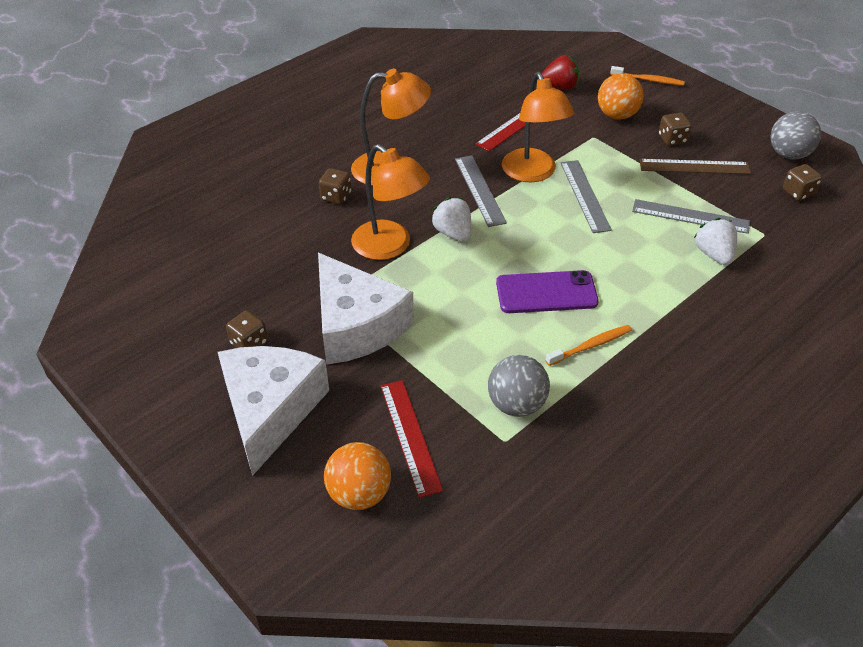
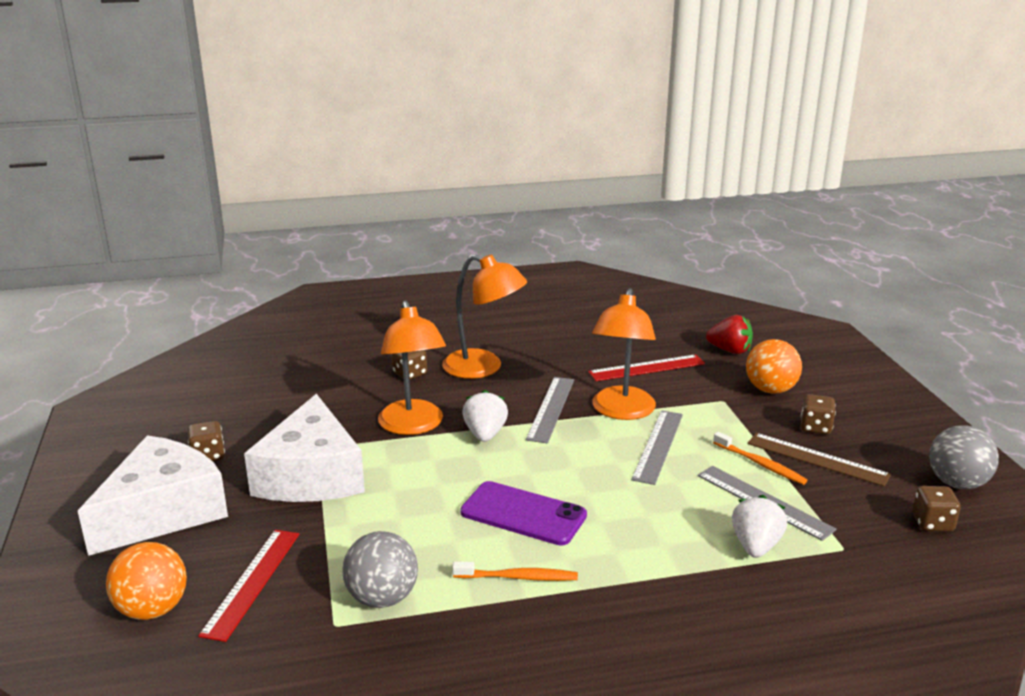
camera: 30 degrees right, 20 degrees down
(648, 80) = (840, 370): orange toothbrush -> orange toothbrush (760, 464)

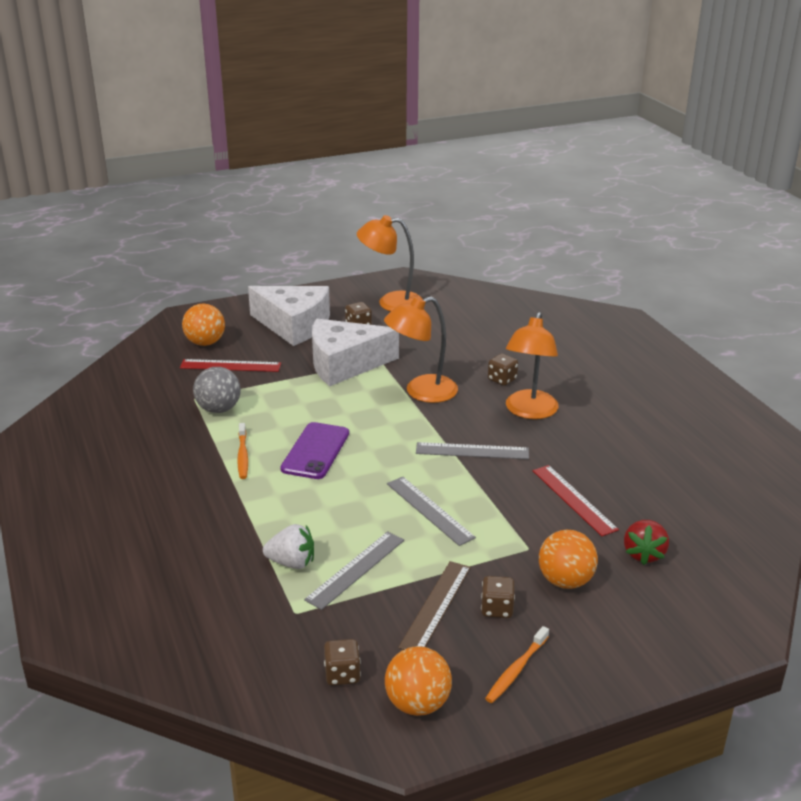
camera: 80 degrees right, 5 degrees up
(485, 434) = (419, 424): white strawberry -> none
(621, 411) = (482, 488): orange lamp -> orange lamp (391, 302)
(658, 446) = (429, 510): grey ruler -> grey ruler turned 45 degrees clockwise
(760, 464) = (416, 569): orange toothbrush -> orange toothbrush (516, 670)
(957, 483) = (417, 704): grey ball -> orange ball

